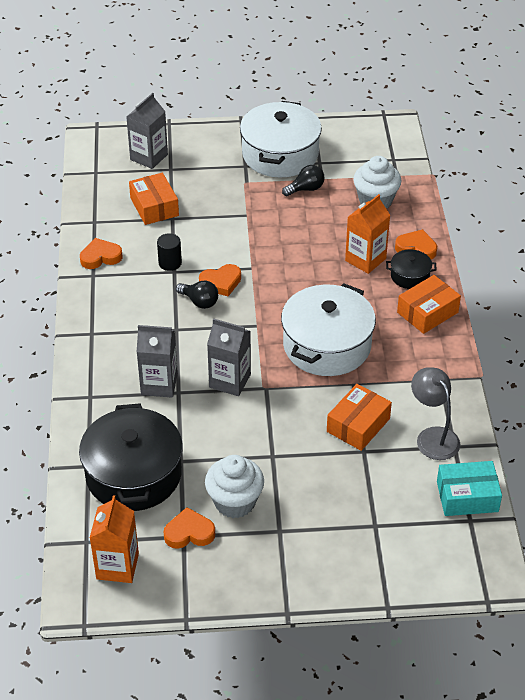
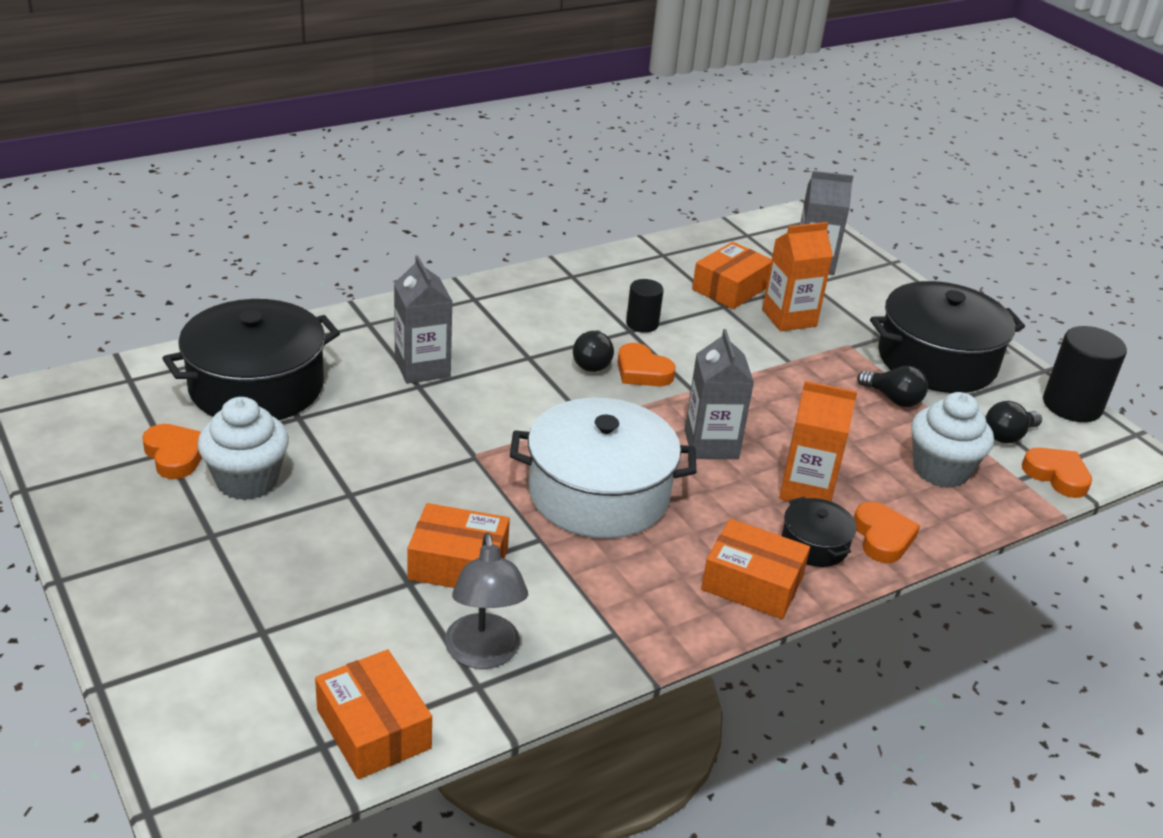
camera: 60 degrees right, 10 degrees down
(100, 257) = (607, 273): orange heart -> orange heart (1057, 475)
(117, 566) = (97, 412): orange carton -> orange carton (789, 318)
(230, 381) = (467, 422): grey carton -> grey carton (711, 444)
(280, 154) = (937, 360): white pot -> black pot
(348, 124) = (1072, 405): none -> black cylinder
(361, 161) = (1007, 436): none -> black light bulb
(433, 436) = (483, 654): grey lamp -> grey lamp turned 135 degrees clockwise
(467, 496) = (373, 729): turquoise box -> orange box

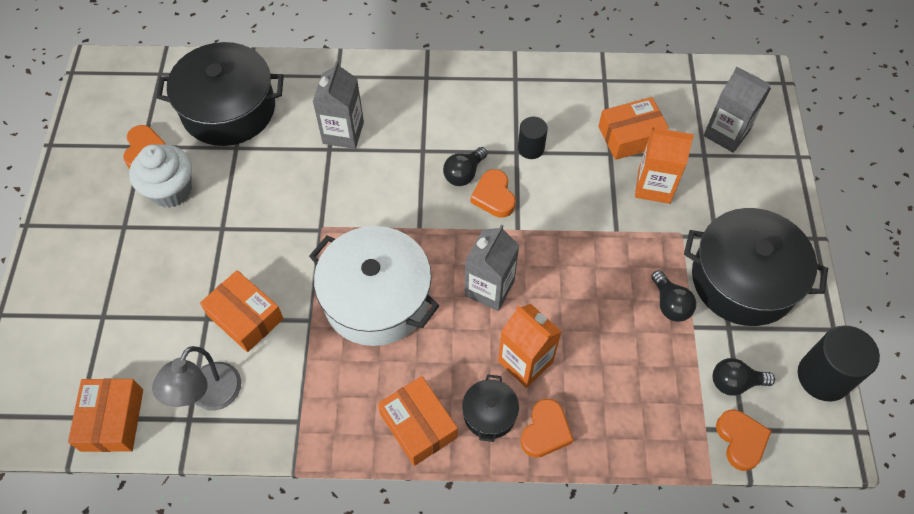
camera: 35 degrees right, 25 degrees up
(940, 470) = (647, 391): white cupcake -> none

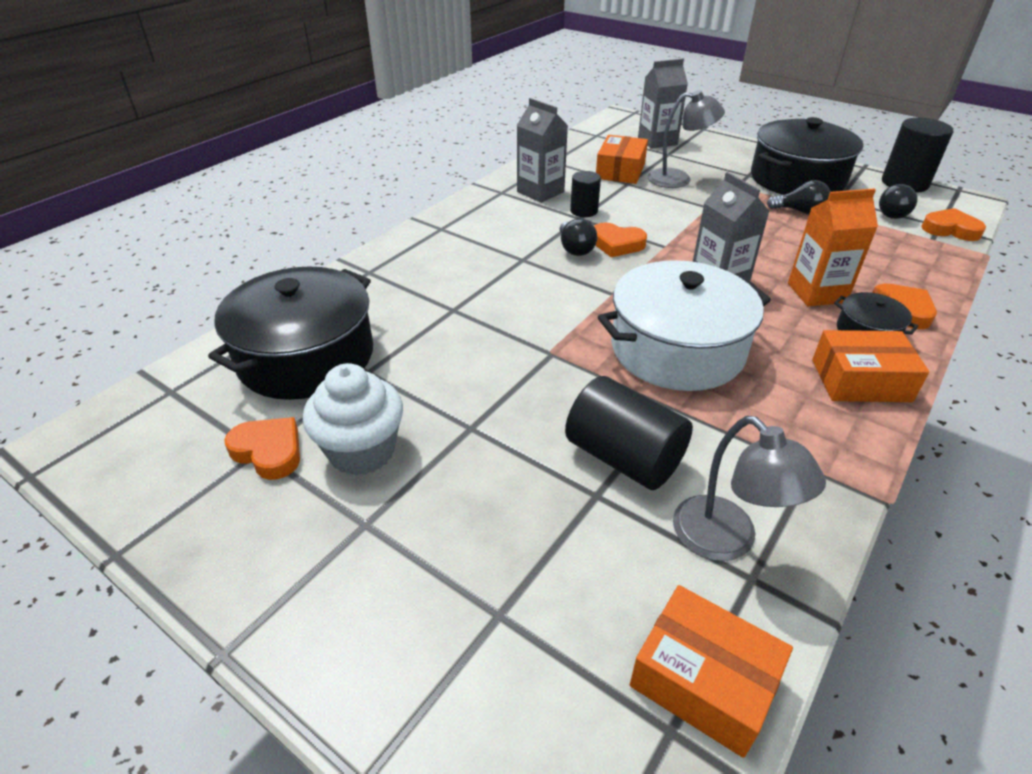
camera: 55 degrees left, 20 degrees down
(245, 317) = (624, 457): orange box -> black cylinder
(343, 133) = (444, 294): grey carton -> grey carton (540, 192)
(654, 186) = (678, 179): orange carton -> grey lamp

